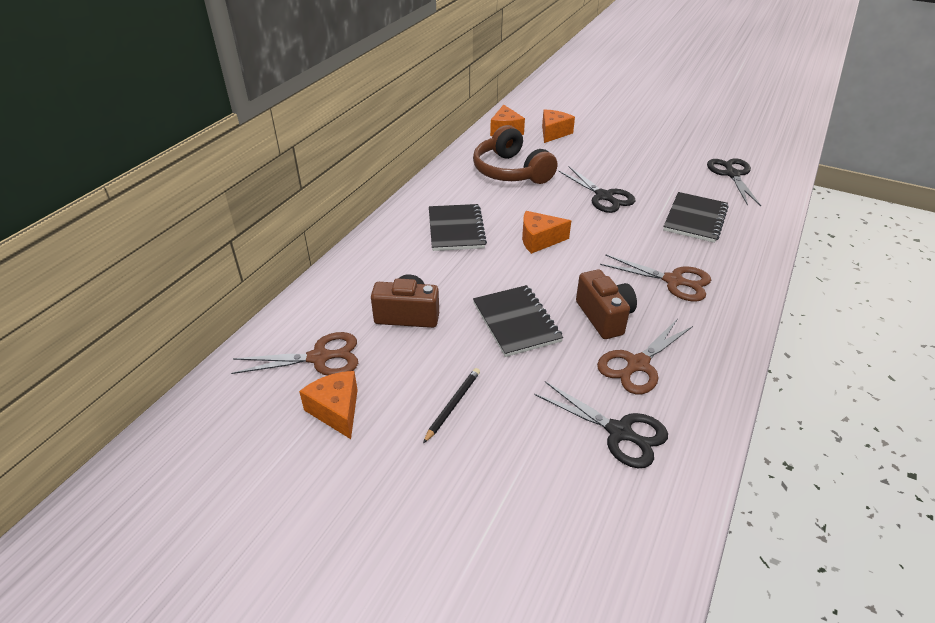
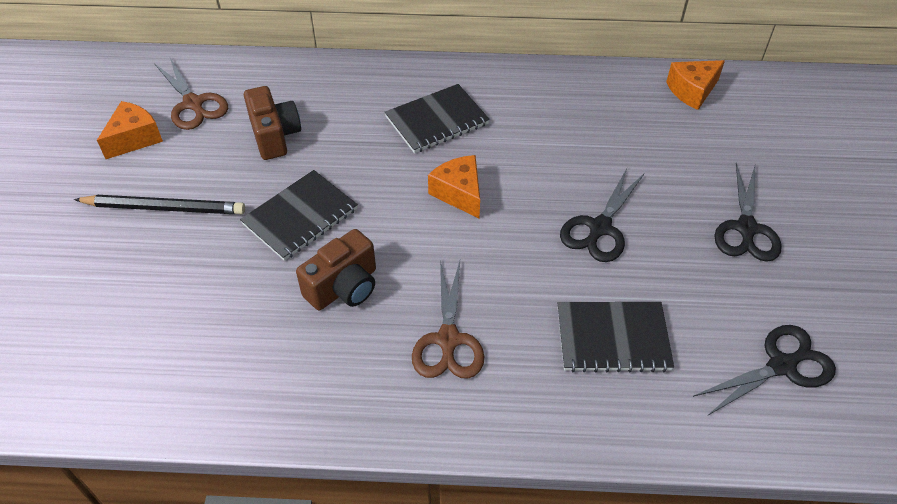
camera: 65 degrees right, 10 degrees up
(452, 405) = (164, 208): black pencil -> black pencil, size x1.64
(511, 171) = (593, 126): brown headphones -> none
(553, 133) = (728, 136): orange cheese -> none
(619, 432) = (168, 340): black scissors -> black scissors (746, 228)
(637, 364) = (275, 335): brown scissors -> none

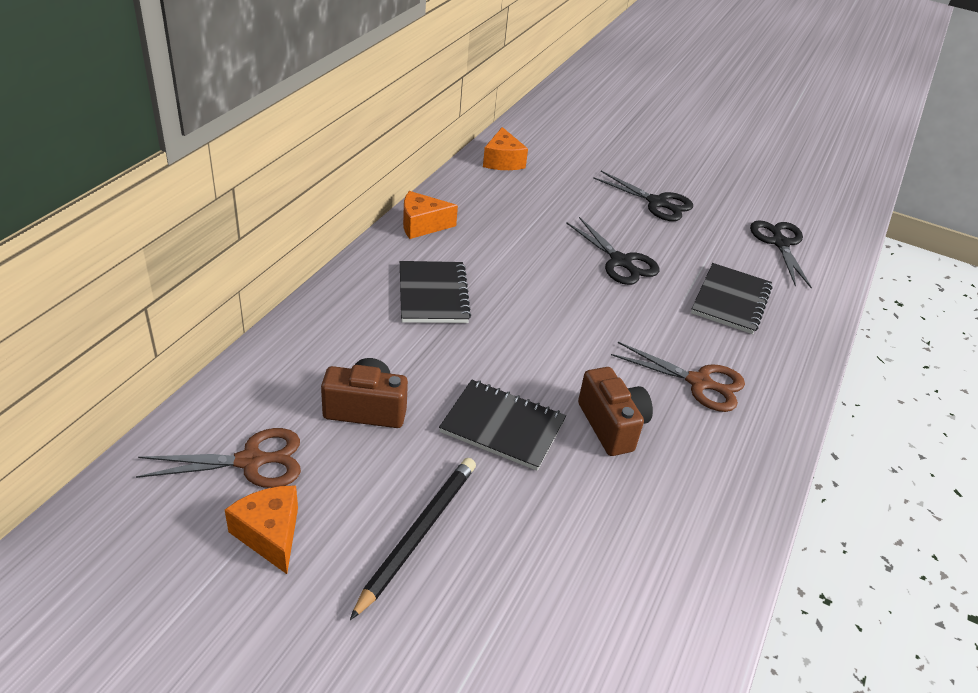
camera: 70 degrees left, 10 degrees down
(300, 217) = (502, 426): black notebook -> black notebook turned 45 degrees counterclockwise
(459, 193) = (537, 316): orange cheese -> orange cheese (422, 225)

